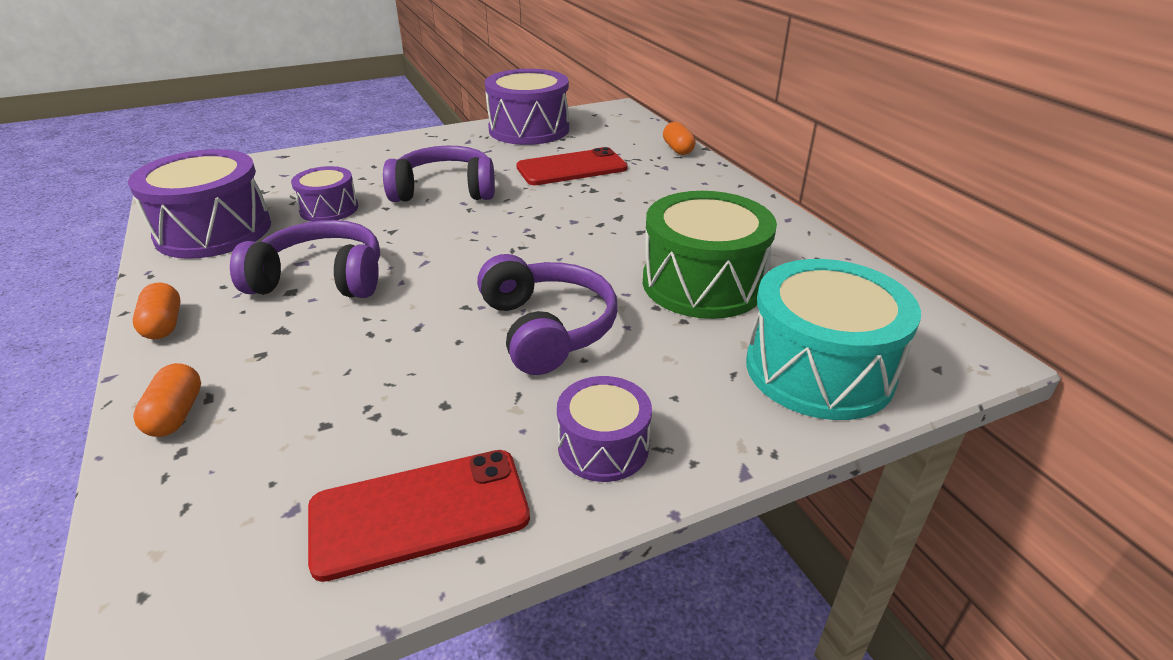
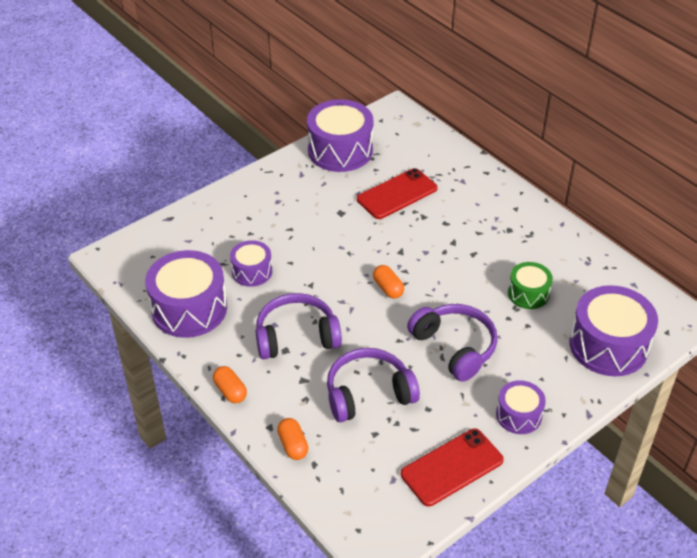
camera: 15 degrees left, 10 degrees up
(445, 190) = (320, 236): purple headphones -> purple headphones (368, 394)
(677, 149) = (463, 157): orange capsule -> orange capsule (388, 288)
(703, 283) = (528, 293): green drum -> green drum, size x0.55
(819, 370) = (608, 345): turquoise drum -> purple drum

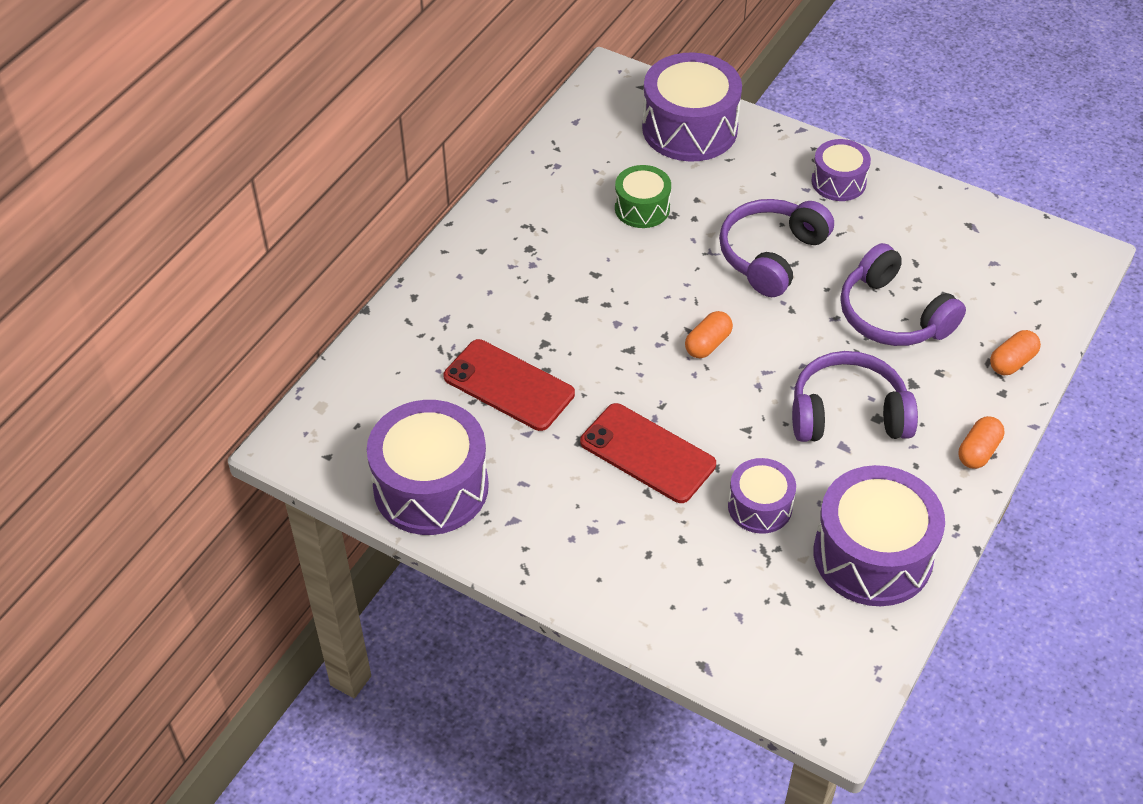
camera: 110 degrees left, 5 degrees up
(296, 336) = (848, 414): purple headphones -> purple headphones turned 120 degrees clockwise
(452, 467) = (944, 219): red phone -> red phone (647, 453)

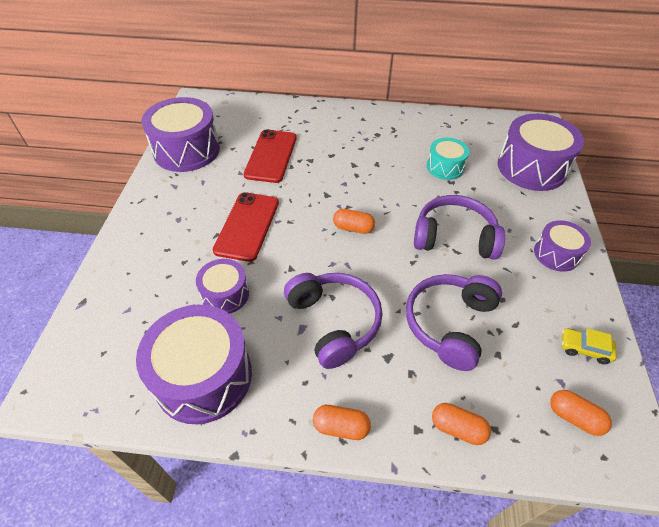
camera: 65 degrees right, 0 degrees up
(642, 208) = (445, 167): green drum -> turquoise drum
(965, 226) = (584, 349): none -> yellow car
(1031, 273) = (574, 417): none -> orange capsule

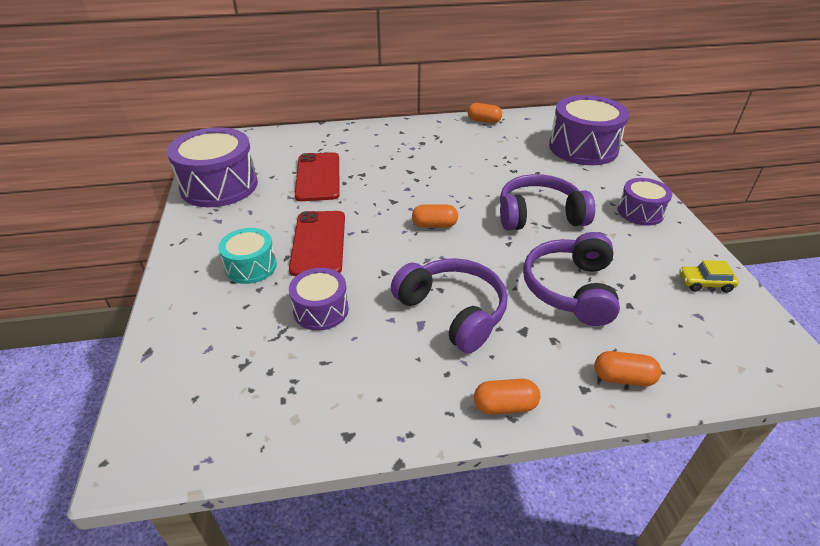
camera: 15 degrees left, 10 degrees down
(203, 376) = (329, 394): purple drum -> none
(445, 167) = (502, 159): turquoise drum -> turquoise drum (251, 266)
(574, 417) = (725, 342): orange capsule -> orange capsule (484, 121)

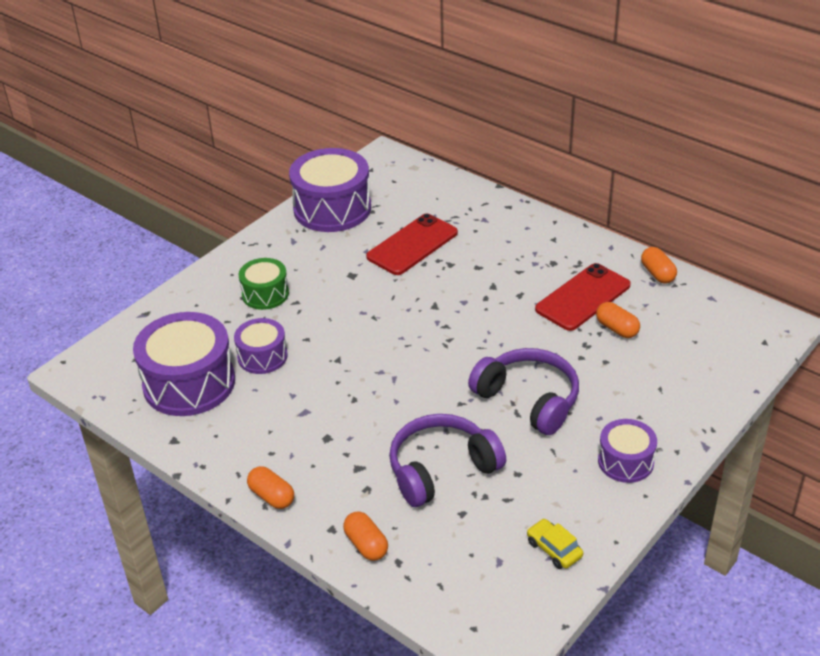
camera: 50 degrees right, 0 degrees up
(251, 266) = (265, 294): turquoise drum -> green drum
(319, 243) = (330, 305): red phone -> red phone (583, 297)
(434, 225) = (431, 348): orange capsule -> orange capsule (617, 329)
(453, 311) = (336, 420): purple headphones -> none
(583, 148) = (704, 367): purple drum -> purple drum (189, 383)

